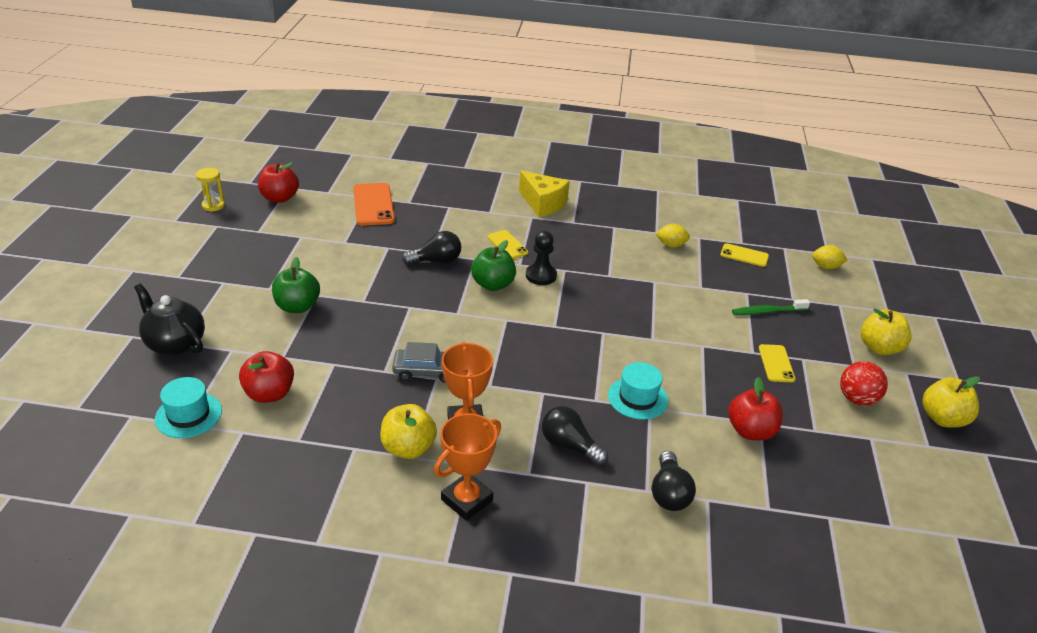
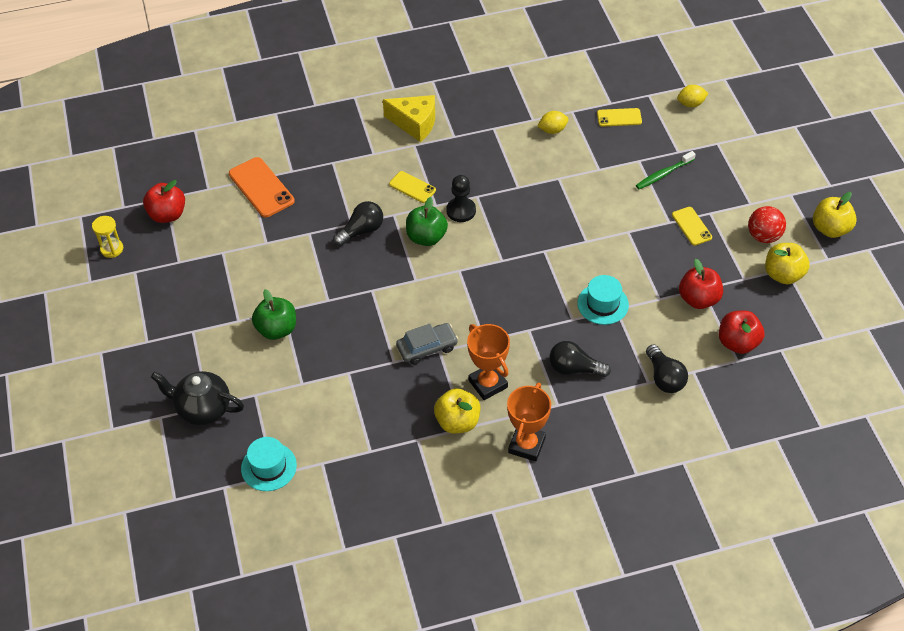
camera: 20 degrees left, 15 degrees up
(269, 394) = (317, 421): red apple -> red apple (738, 343)
(879, 348) = (763, 177): yellow apple -> yellow apple (783, 275)

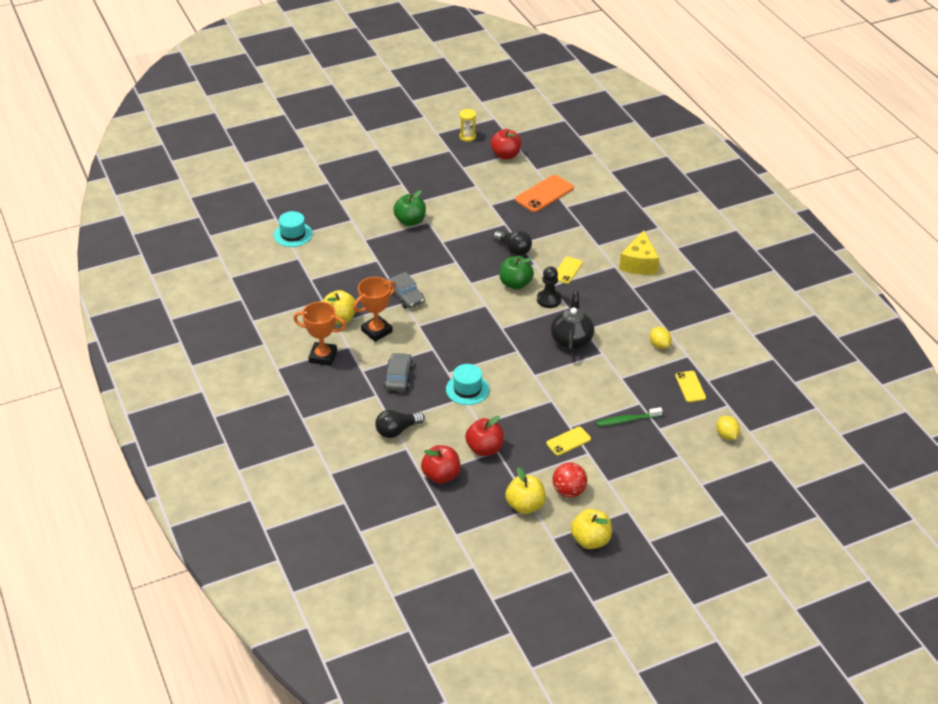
camera: 80 degrees right, 10 degrees down
(203, 408) = (337, 199): black teapot -> black teapot (571, 340)
(574, 368) = (398, 377): black light bulb -> grey car
(664, 174) = (627, 420): green toothbrush -> green toothbrush turned 60 degrees counterclockwise

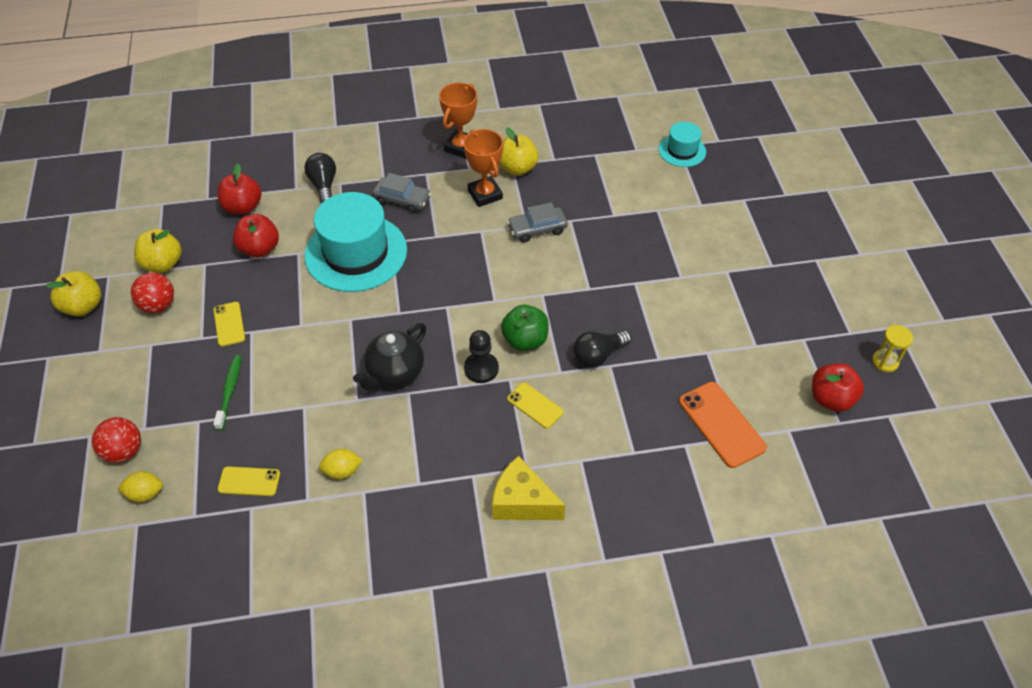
camera: 105 degrees right, 10 degrees up
(410, 221) = (686, 259): green apple -> none
(467, 389) = (356, 253): turquoise hat -> turquoise hat, size x1.97
(571, 340) = (395, 373): black teapot -> black teapot turned 105 degrees clockwise
(702, 459) = (124, 451): none -> red ball

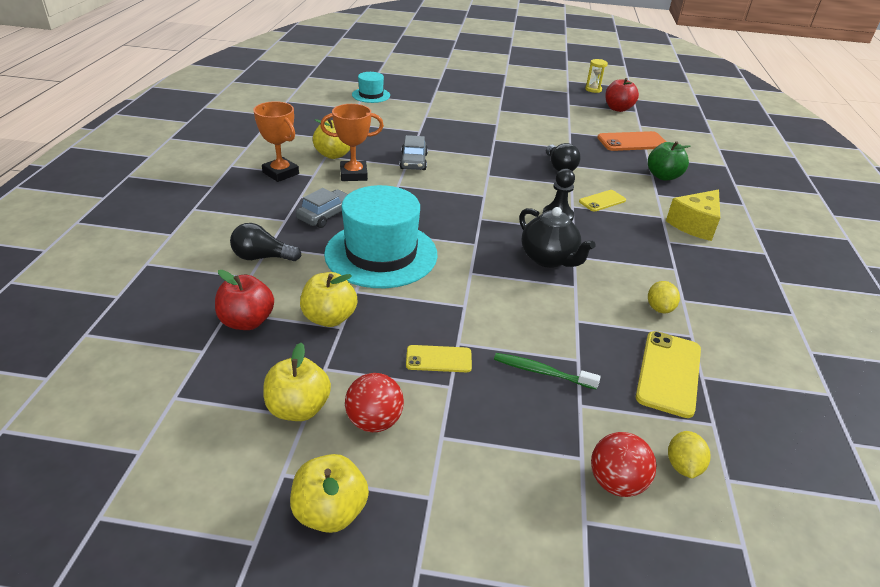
camera: 75 degrees left, 15 degrees down
(249, 481) = (669, 373): yellow phone -> yellow phone, size x1.67
(260, 249) = (329, 318): red apple -> yellow apple
(525, 340) = (534, 191): green apple -> green apple (663, 176)

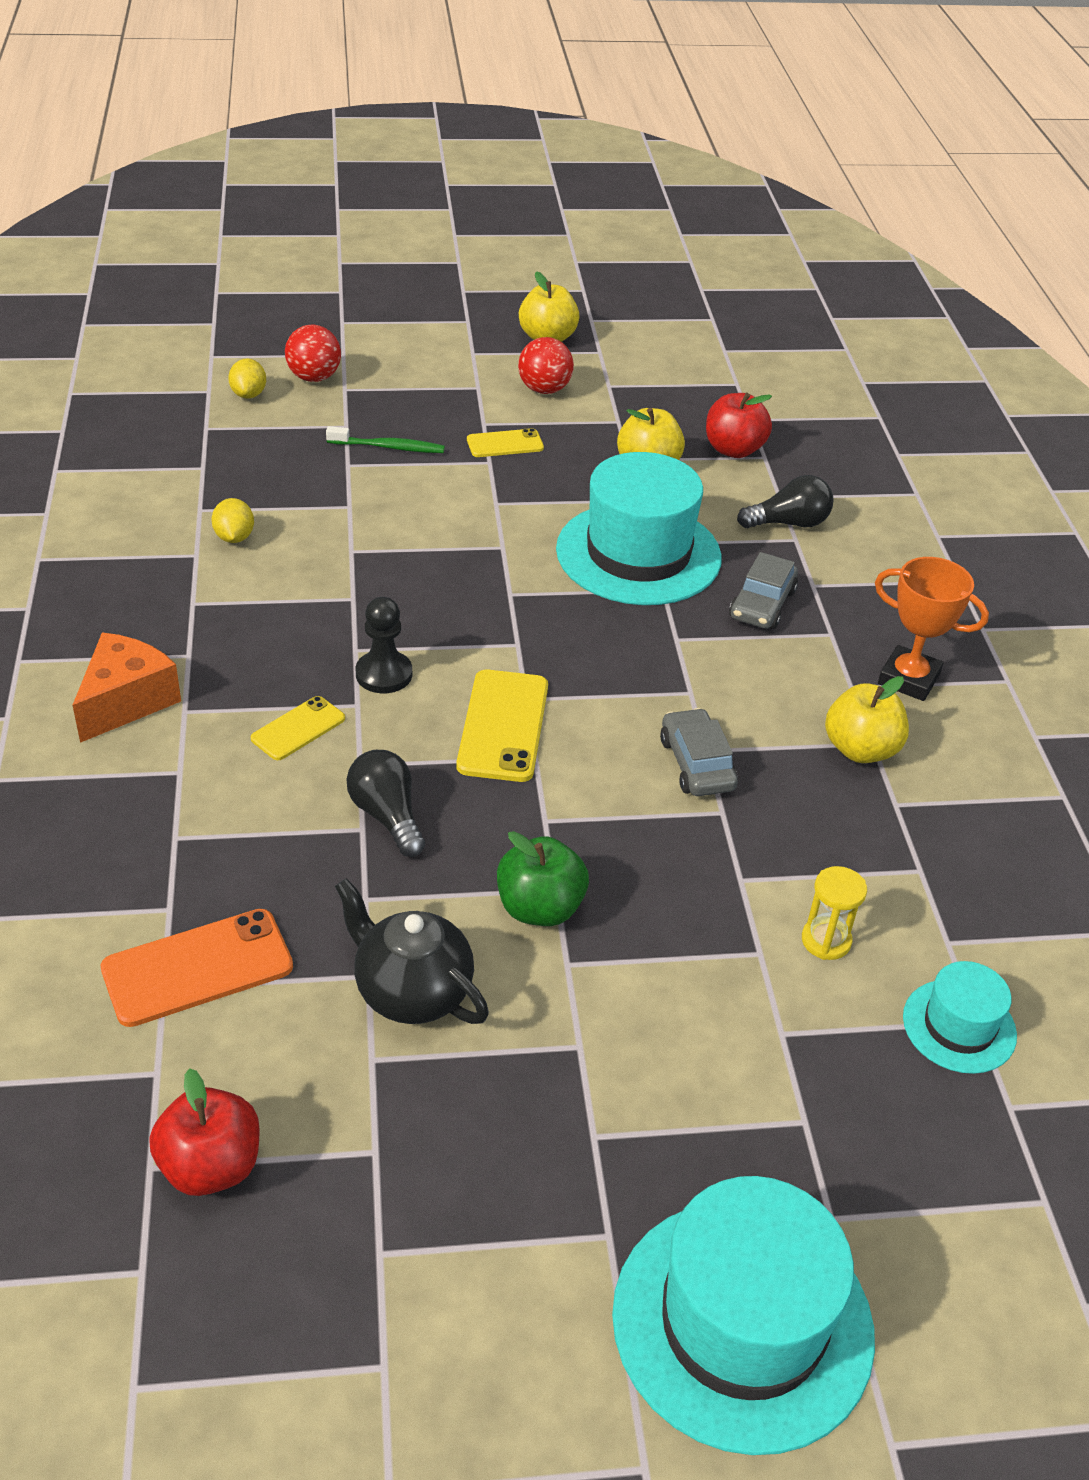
camera: 165 degrees right, 5 degrees up
(298, 408) = (619, 390): yellow apple -> none
(353, 174) = (784, 702): orange trophy -> none
(474, 72) = (742, 1323): none -> turquoise hat
(549, 259) = (392, 586): black teapot -> black teapot (411, 992)
(593, 89) = (285, 1305): yellow hourglass -> yellow hourglass (826, 940)
(663, 176) = (149, 836): green apple -> green apple (540, 908)
(669, 373) = (242, 465): yellow phone -> yellow phone (503, 726)
(694, 225) = (126, 701): yellow cheese -> orange cheese

